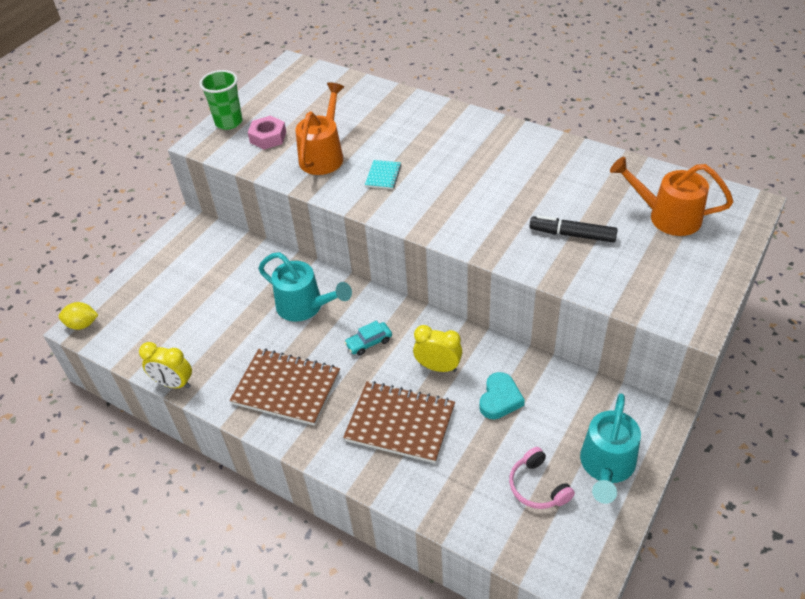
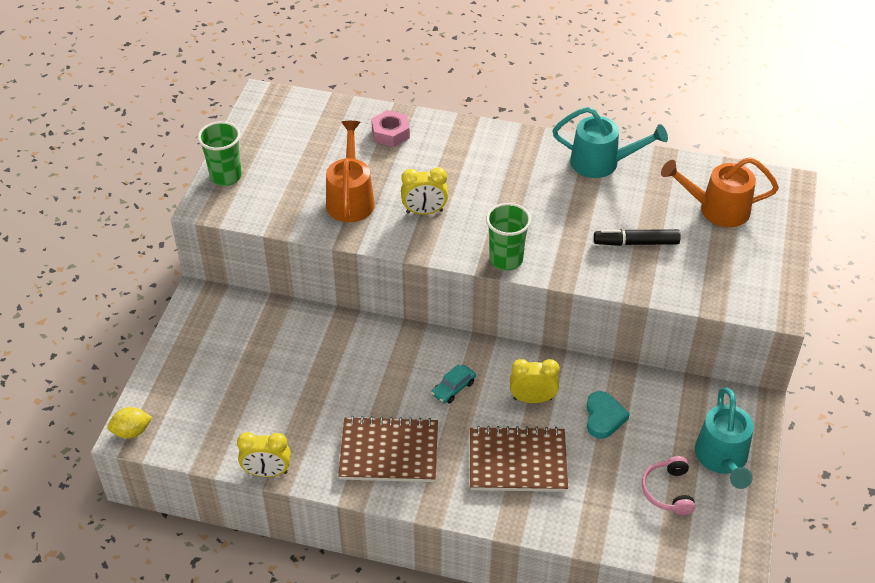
camera: 20 degrees left, 0 degrees up
(268, 137) = (279, 187): pink nut -> pink nut (390, 133)
(305, 307) = (371, 364): turquoise watering can -> turquoise watering can (602, 163)
(383, 176) = (424, 211): turquoise notebook -> yellow clock
(439, 229) = (506, 259): none -> green cup
(537, 486) = (668, 491): pink headphones -> pink headphones turned 45 degrees clockwise

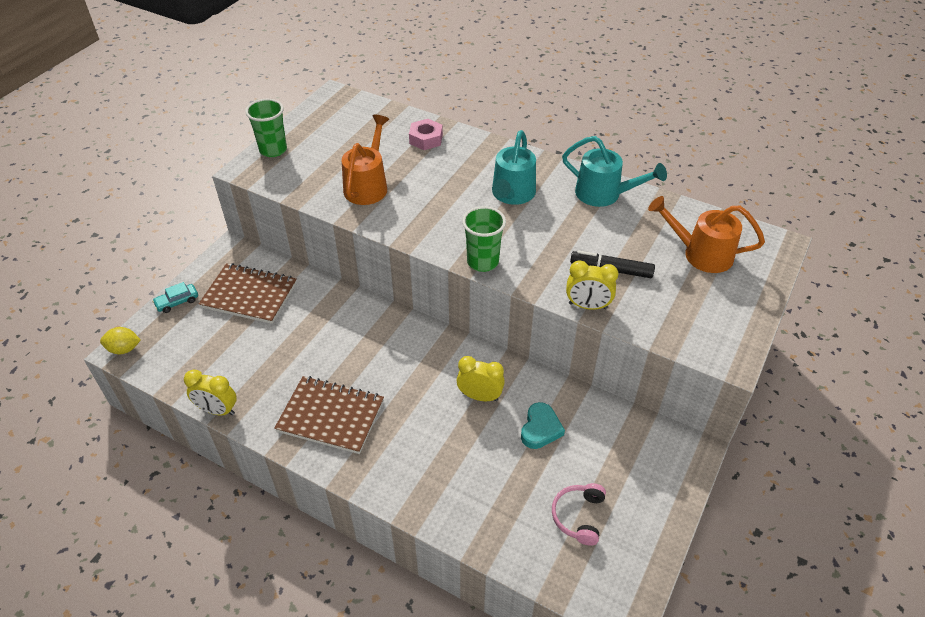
camera: 15 degrees right, 0 degrees up
(424, 211) = (427, 207): yellow clock -> yellow clock (587, 306)
(453, 388) = (412, 371): turquoise car -> turquoise car (177, 302)
(517, 461) = (443, 452): brown notebook -> brown notebook (249, 295)
(722, 459) = (644, 497): turquoise watering can -> turquoise watering can (511, 195)

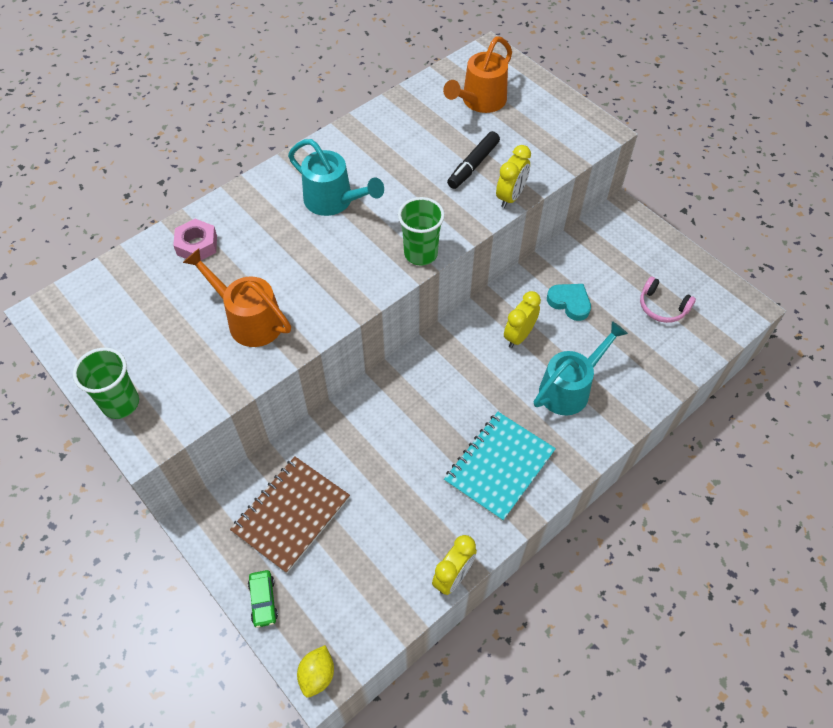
camera: 70 degrees left, 10 degrees up
(177, 302) = (263, 601): turquoise car -> green car
(331, 416) = (499, 466): brown notebook -> turquoise notebook
(605, 194) = (371, 133): turquoise watering can -> turquoise watering can (570, 388)

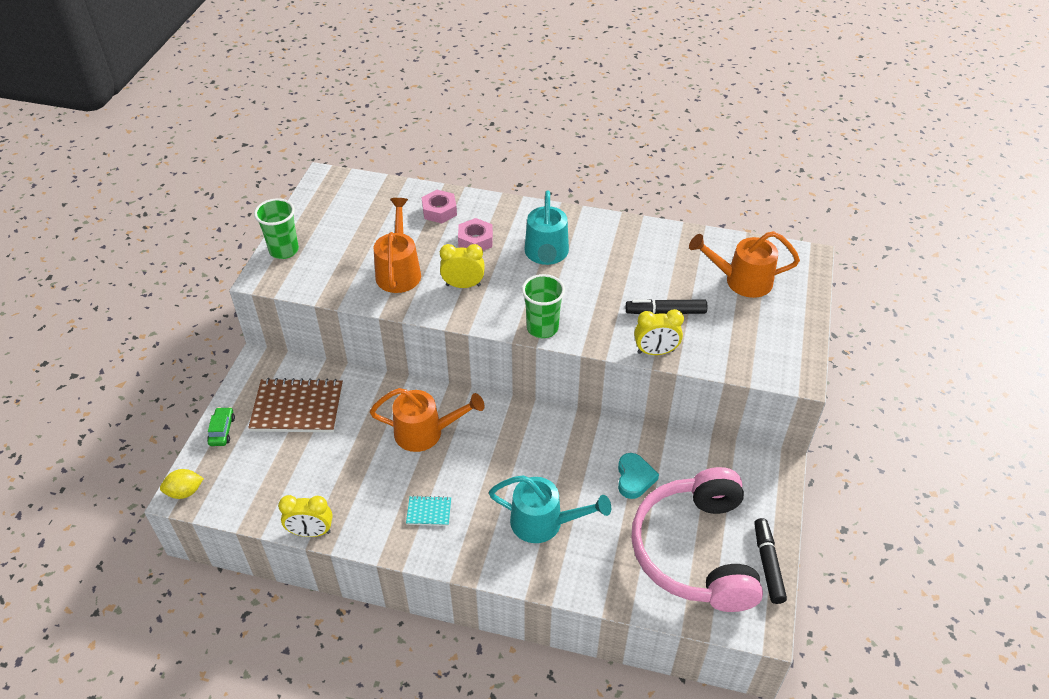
camera: 55 degrees right, 10 degrees down
(263, 601) = (222, 430): green car -> green car turned 135 degrees clockwise
(265, 240) = (475, 240): none -> pink nut
(409, 421) = (426, 432): none -> orange watering can
(499, 466) = (429, 511): turquoise notebook -> turquoise notebook, size x0.47
(519, 336) = (567, 460): yellow clock -> yellow clock (463, 285)
(662, 307) = (695, 551): pink headphones -> pink headphones, size x2.47
(701, 272) = (767, 564): none -> black marker

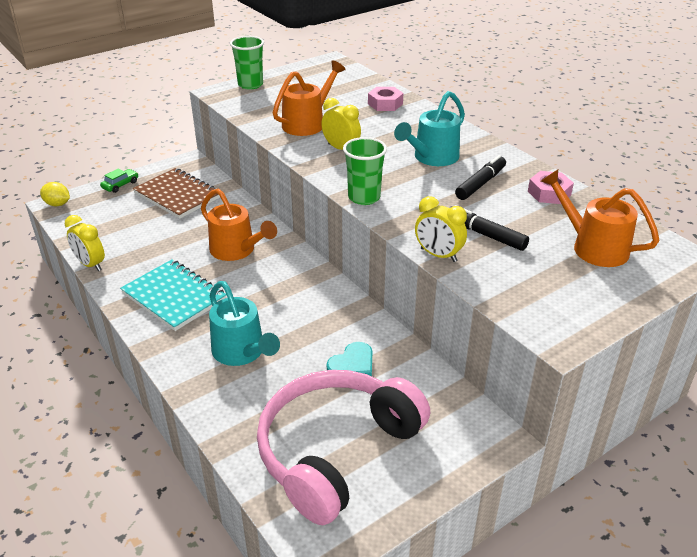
camera: 40 degrees right, 10 degrees down
(429, 511) = (174, 296): turquoise notebook -> turquoise notebook, size x2.15
(475, 240) = (388, 129): pink nut -> pink nut (549, 193)
(767, 564) = (390, 507): black marker -> black marker (480, 184)

